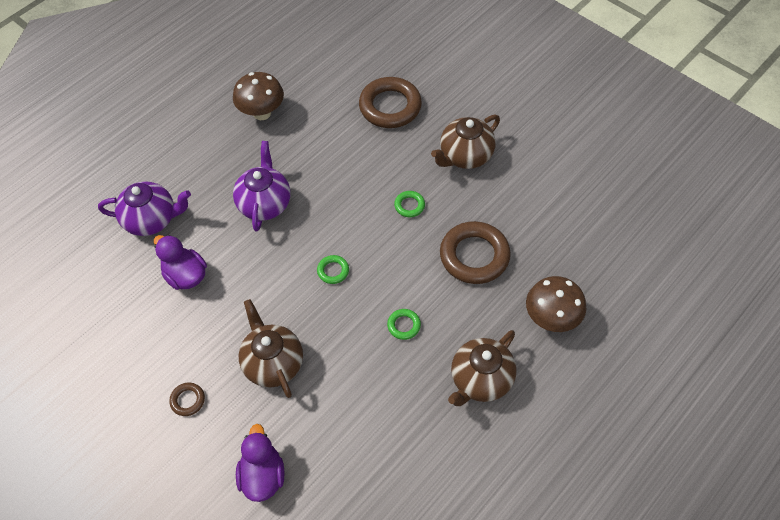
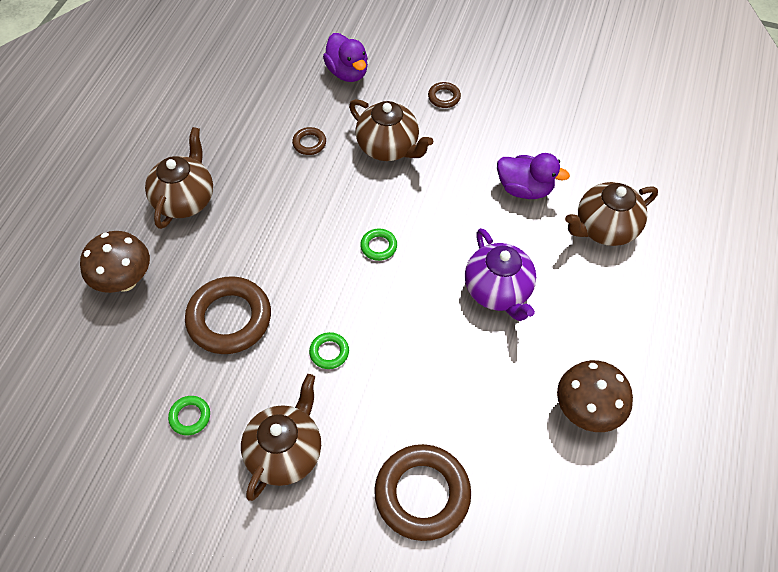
camera: 155 degrees right, 0 degrees up
(151, 220) = (604, 228): purple teapot -> brown teapot
(343, 398) = (309, 143): none -> brown ring
(404, 325) = (279, 220): green ring -> green ring (190, 417)

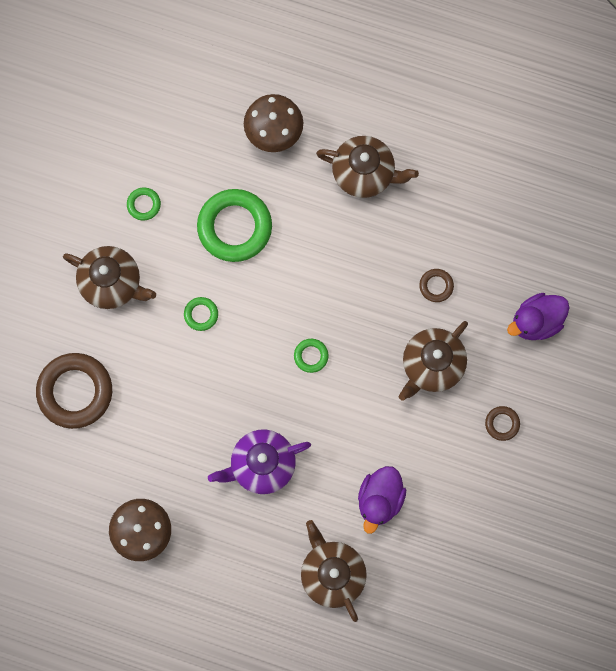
camera: 90 degrees right, 20 degrees up
(229, 319) = (234, 227): brown ring -> green ring

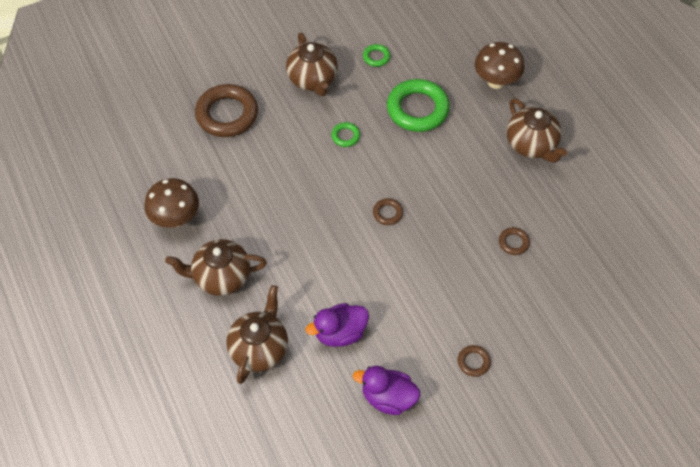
camera: 45 degrees right, 20 degrees down
(261, 464) = (288, 246): purple teapot -> none
(311, 356) = (387, 213): green ring -> brown ring
(431, 365) = (461, 285): brown teapot -> brown teapot (221, 277)
(536, 321) = (563, 321): purple duck -> purple duck (388, 398)

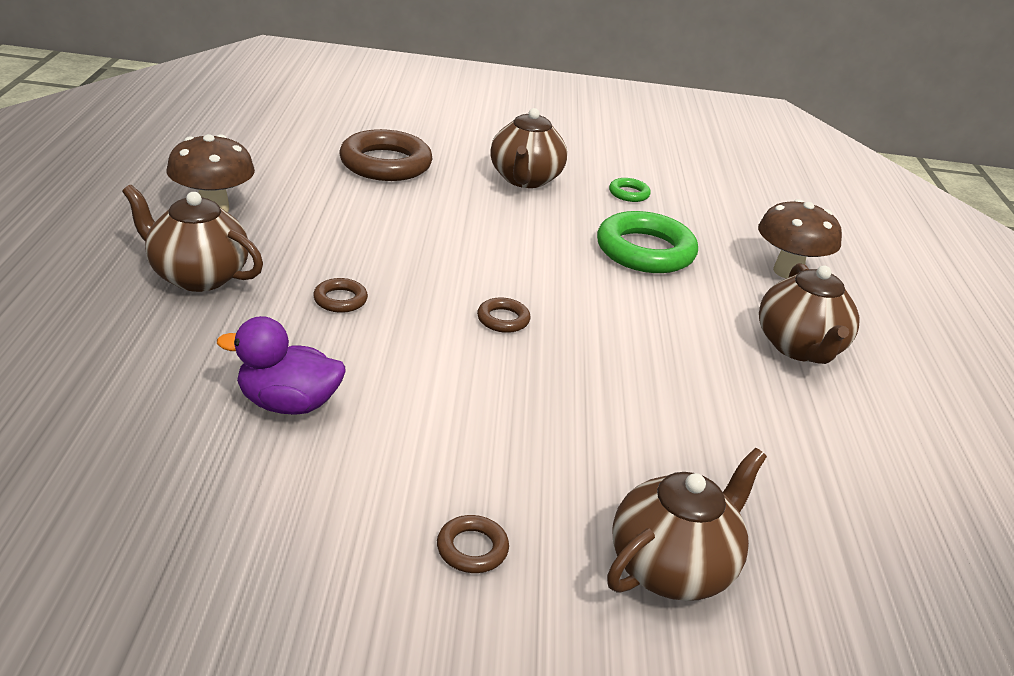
camera: 25 degrees right, 25 degrees down
(259, 348) = (151, 363): brown teapot -> brown teapot (672, 568)
(345, 136) = (518, 234): green ring -> none
(388, 398) = (270, 518): purple duck -> none
(513, 242) = (682, 435): brown ring -> brown ring (340, 300)

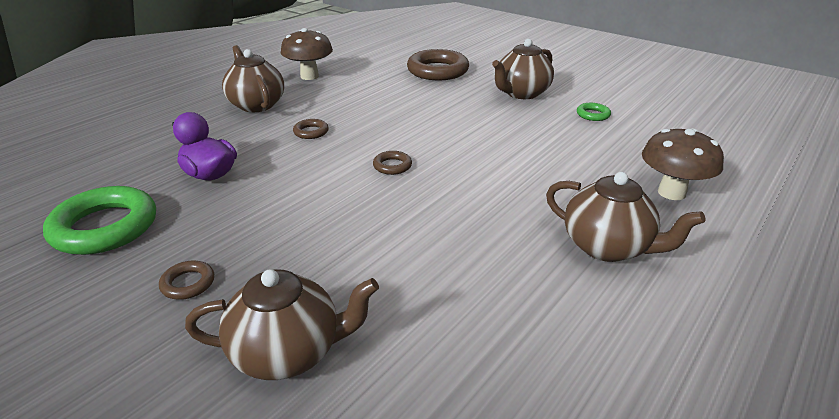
camera: 40 degrees right, 0 degrees up
(645, 251) = (556, 151): green ring -> green ring (105, 227)
(799, 348) = (607, 247): brown teapot -> brown teapot turned 90 degrees counterclockwise

